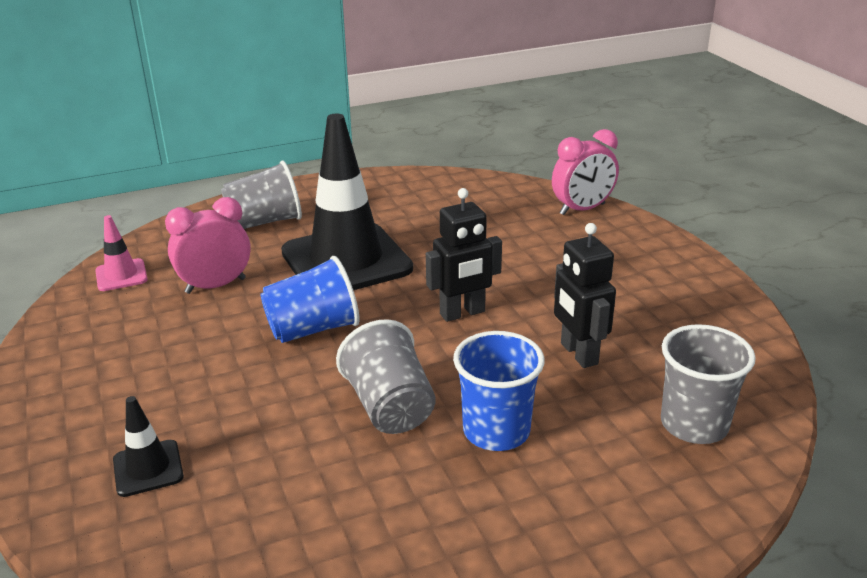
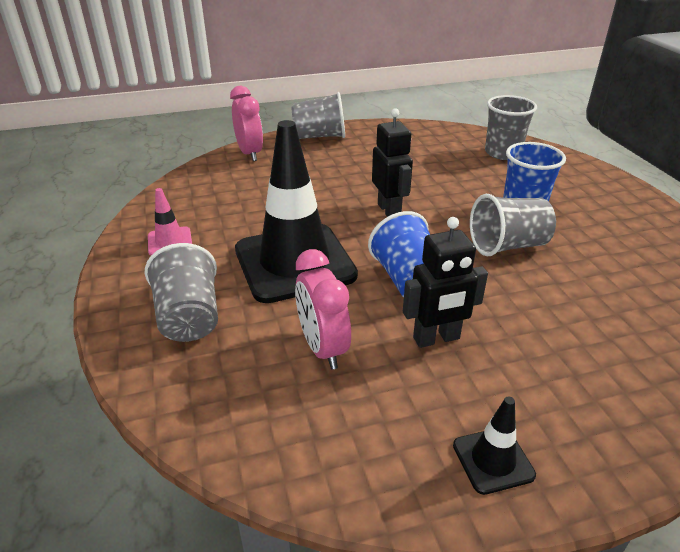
camera: 85 degrees left, 5 degrees up
(121, 275) = (279, 438): pink traffic cone -> pink traffic cone (170, 241)
(148, 468) = (615, 367): black traffic cone -> black traffic cone (493, 460)
(578, 354) = (439, 175): black robot -> black robot (436, 339)
(660, 250) = (320, 136): none -> grey cup

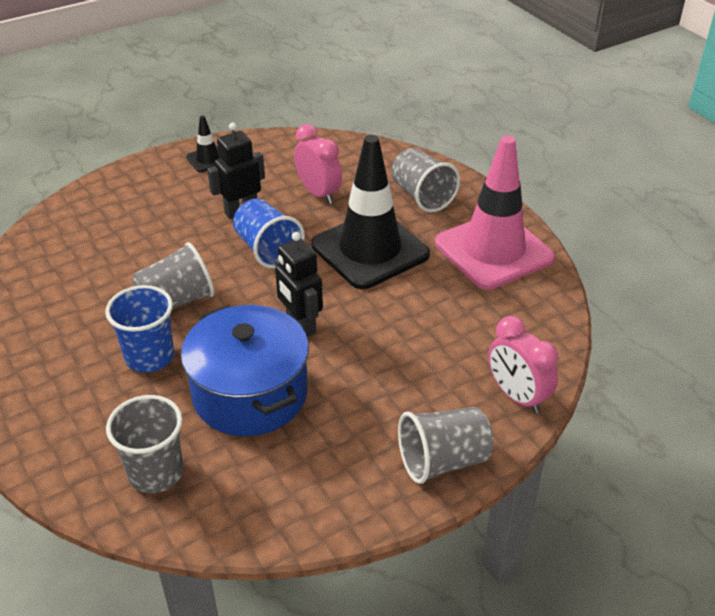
camera: 165 degrees right, 5 degrees up
(170, 241) = (493, 251): pink traffic cone -> pink traffic cone, size x2.34
(438, 177) = (250, 394): none -> blue pot

